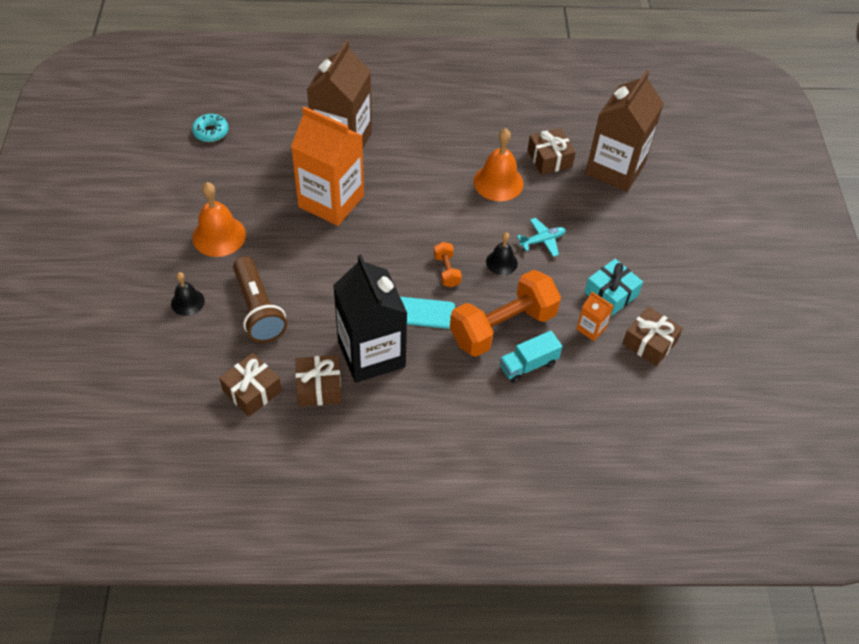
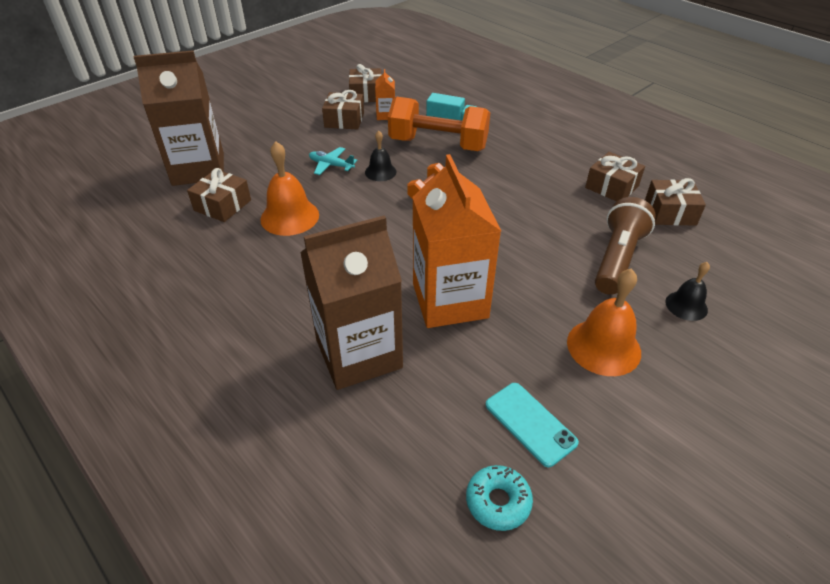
camera: 130 degrees left, 10 degrees down
(371, 354) = (550, 182): black carton -> none
(422, 313) = (481, 180): turquoise phone -> turquoise phone (530, 423)
(611, 294) = (344, 120): turquoise gift -> brown gift

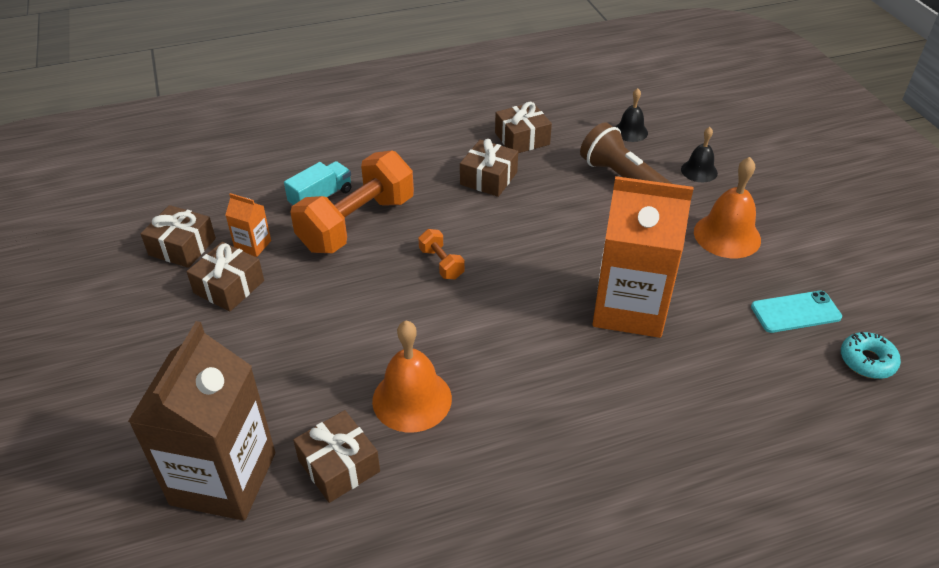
camera: 65 degrees left, 0 degrees up
(331, 165) = (328, 330): turquoise plane -> none
(359, 354) = (675, 400): brown carton -> none
(380, 172) = (376, 289): black bell -> black bell (630, 131)
(670, 212) = (580, 124): brown gift -> brown gift (488, 178)

